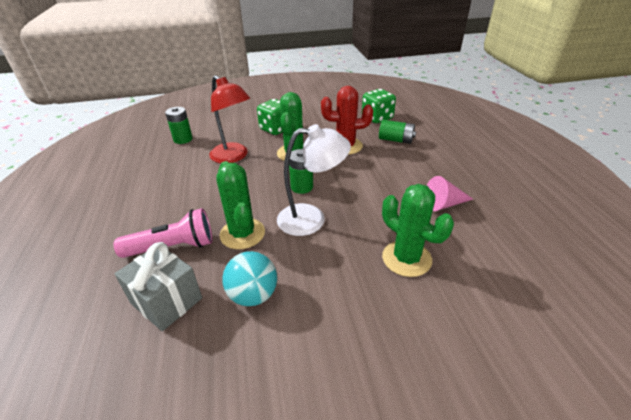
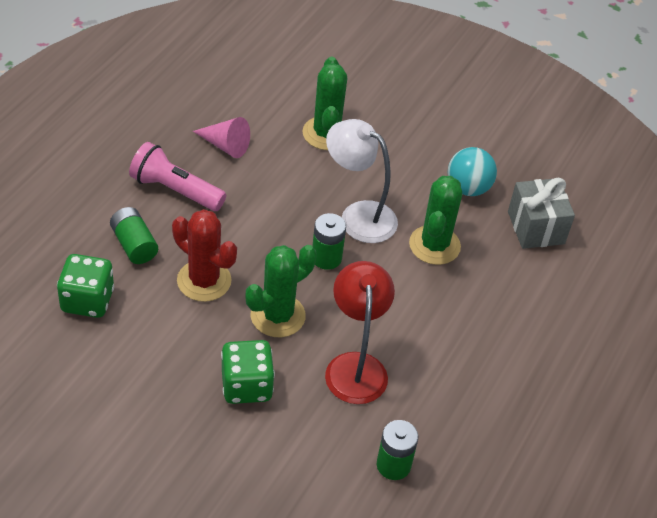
camera: 145 degrees left, 10 degrees up
(173, 247) = (506, 275): pink flashlight -> pink flashlight (175, 190)

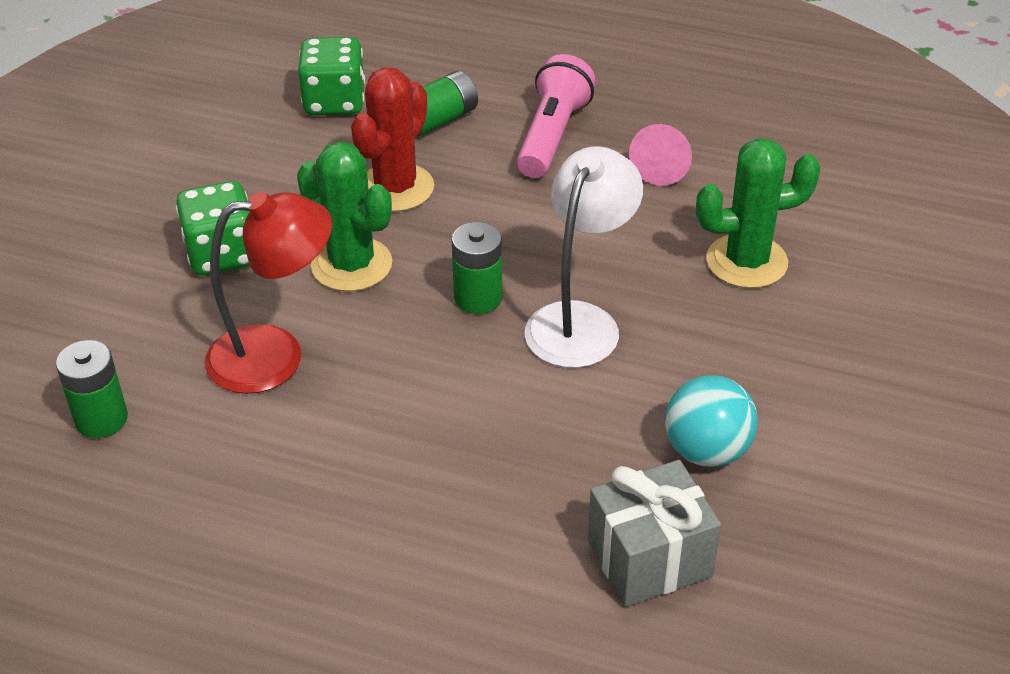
camera: 85 degrees right, 5 degrees down
(434, 245) = (551, 419): green cactus -> none

